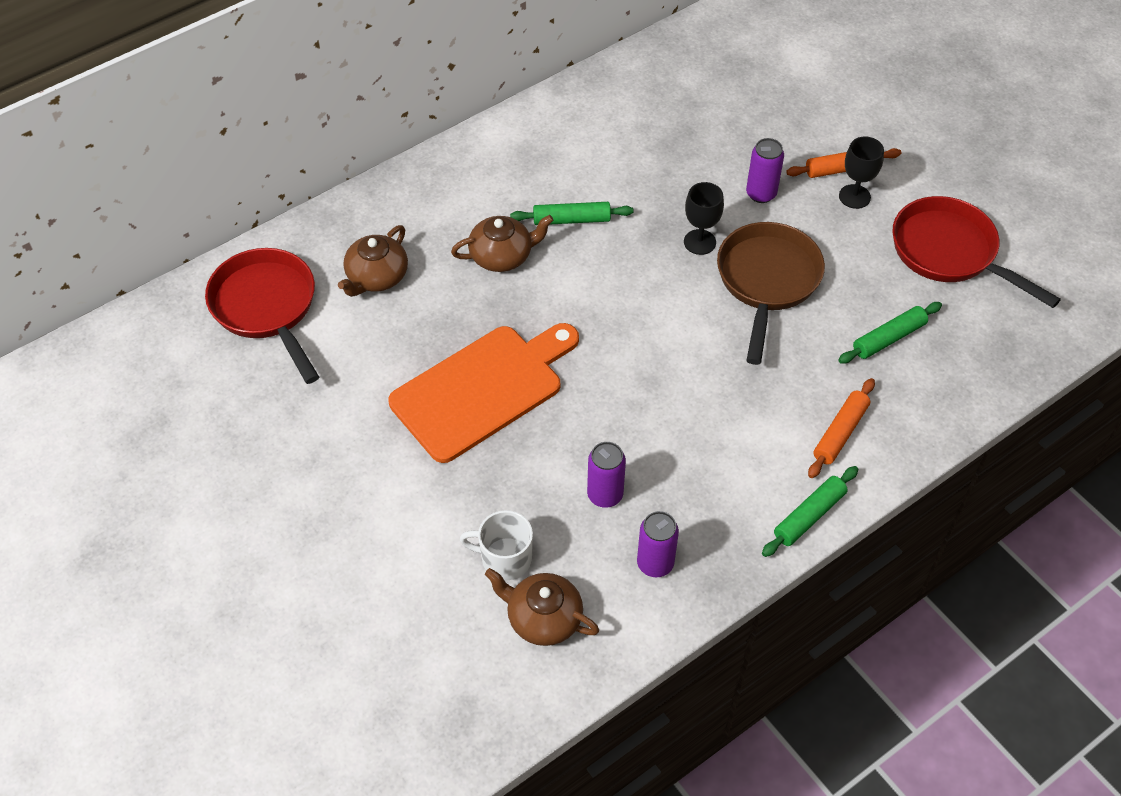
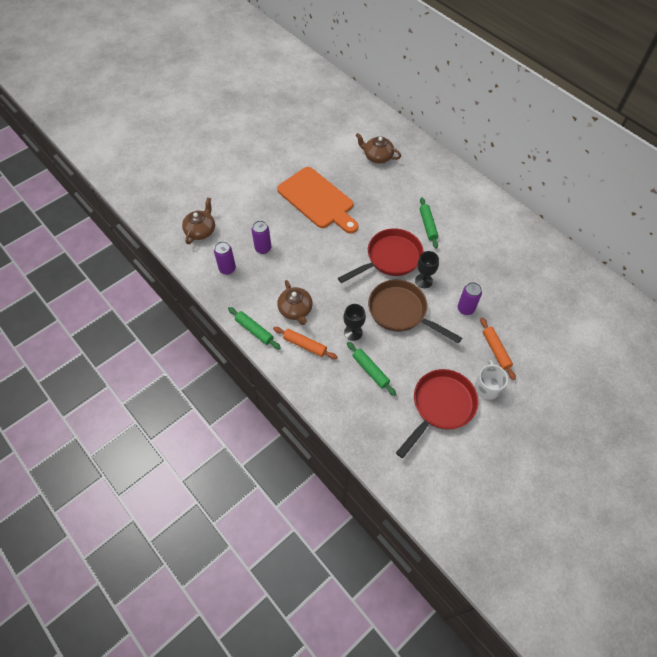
camera: 85 degrees right, 5 degrees up
(267, 308) = (354, 123): red pan -> red pan (390, 258)
(502, 256) = (398, 200): brown teapot -> brown teapot (295, 310)
(505, 558) = (229, 215): white mug -> white mug (487, 387)
(767, 282) = (401, 312): brown pan -> brown pan turned 150 degrees counterclockwise
(854, 196) = (474, 356): black goblet -> black goblet (353, 332)

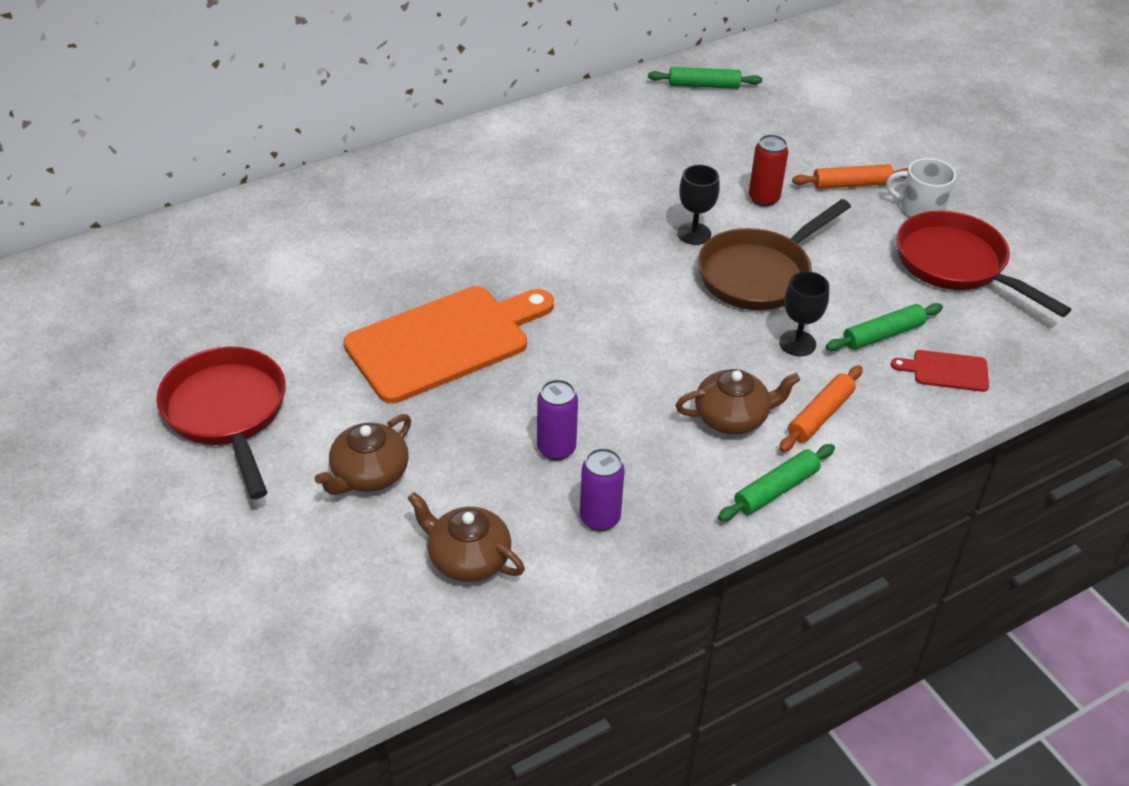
camera: 80 degrees left, 15 degrees down
(350, 401) = (946, 371): none -> red cutting board
(377, 156) = (356, 235): brown teapot -> brown teapot (369, 474)
(390, 258) = (632, 265): red pan -> red pan (227, 413)
(427, 225) = (565, 204): green rolling pin -> green rolling pin (703, 85)
(465, 309) = (764, 198): purple can -> red can

